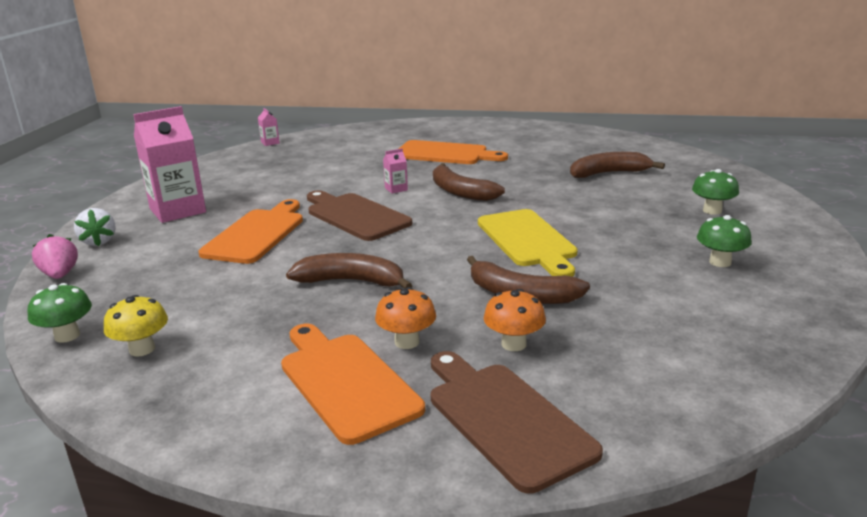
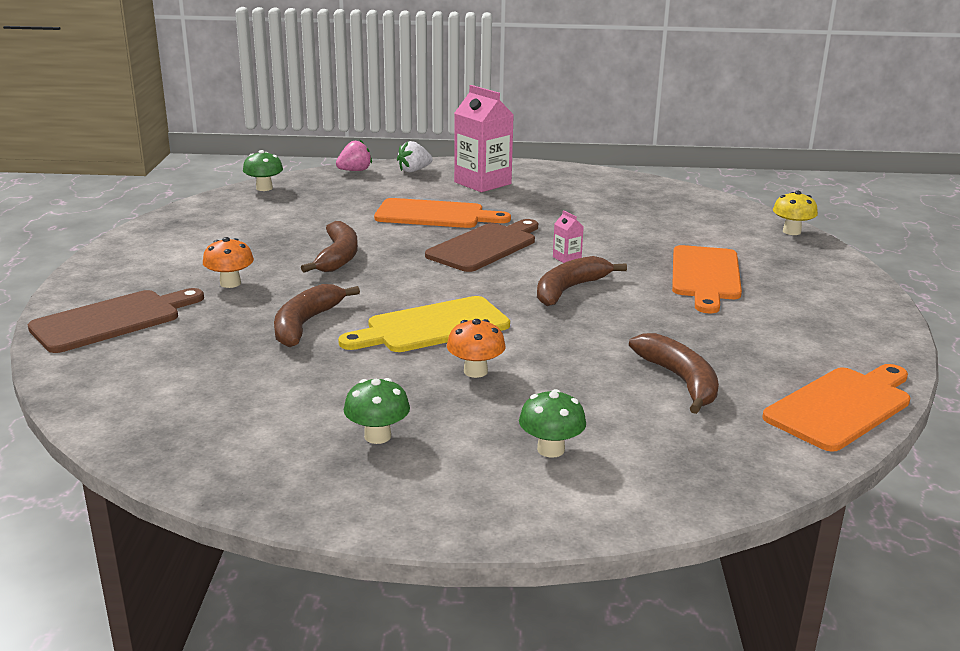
camera: 80 degrees right, 0 degrees up
(142, 349) = (241, 209): yellow mushroom -> yellow mushroom (791, 232)
(270, 143) = (691, 191): pink carton -> none
(345, 382) = (179, 268): orange cutting board -> orange cutting board (841, 406)
(513, 344) = (216, 322): orange mushroom -> orange mushroom (475, 371)

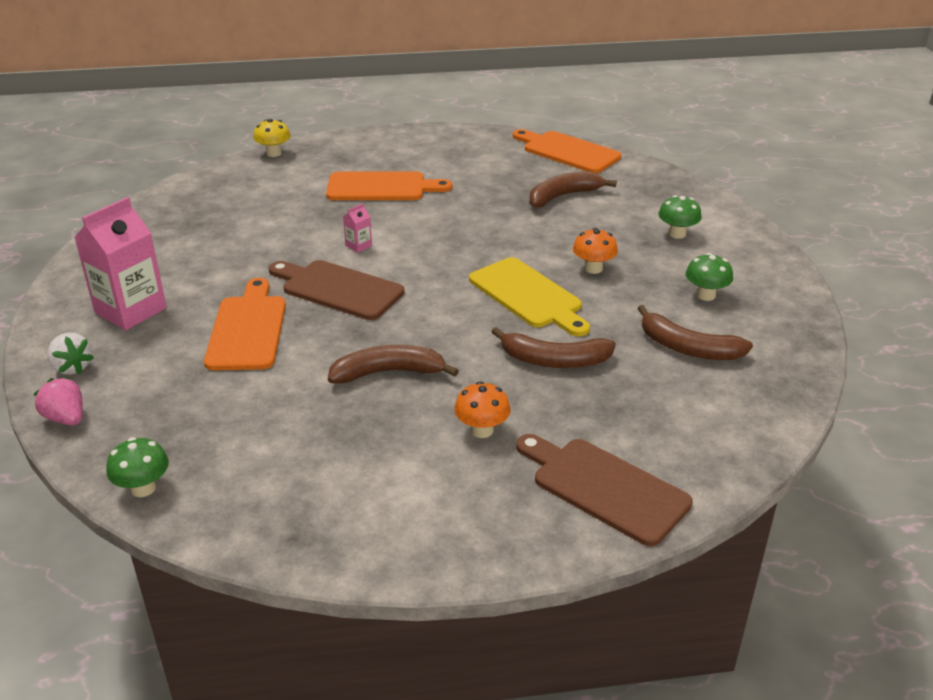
camera: 100 degrees left, 10 degrees up
(569, 290) = (429, 241): brown banana -> brown banana (688, 348)

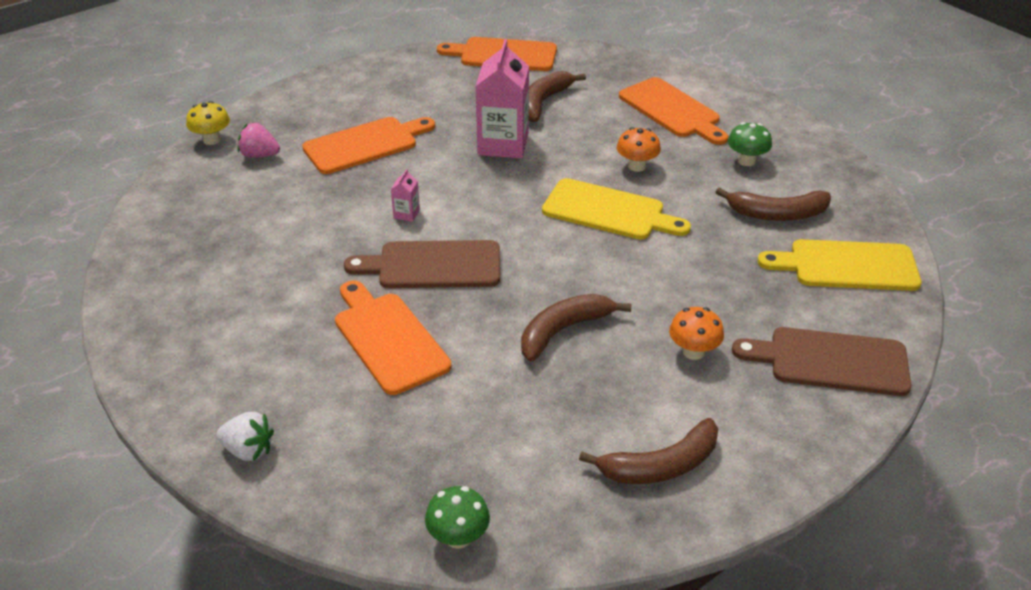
camera: 30 degrees left, 5 degrees up
(66, 418) = (302, 505): pink strawberry -> pink strawberry (259, 155)
(131, 310) = (244, 365): pink carton -> pink carton (503, 144)
(554, 360) = (688, 264): brown banana -> brown banana (660, 465)
(677, 234) = (672, 110): green mushroom -> orange cutting board
(712, 414) = (847, 266): none -> yellow cutting board

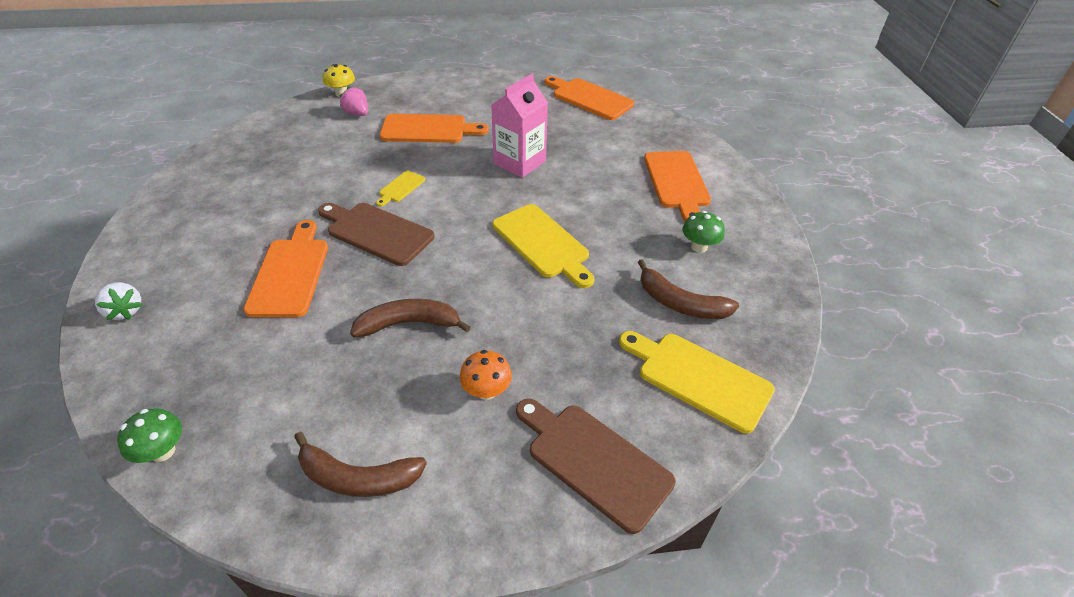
camera: 30 degrees right, 5 degrees up
(406, 214) = (400, 188): pink carton -> yellow cutting board
(543, 102) = (582, 142): brown banana -> none
(637, 166) = (602, 216): orange mushroom -> none

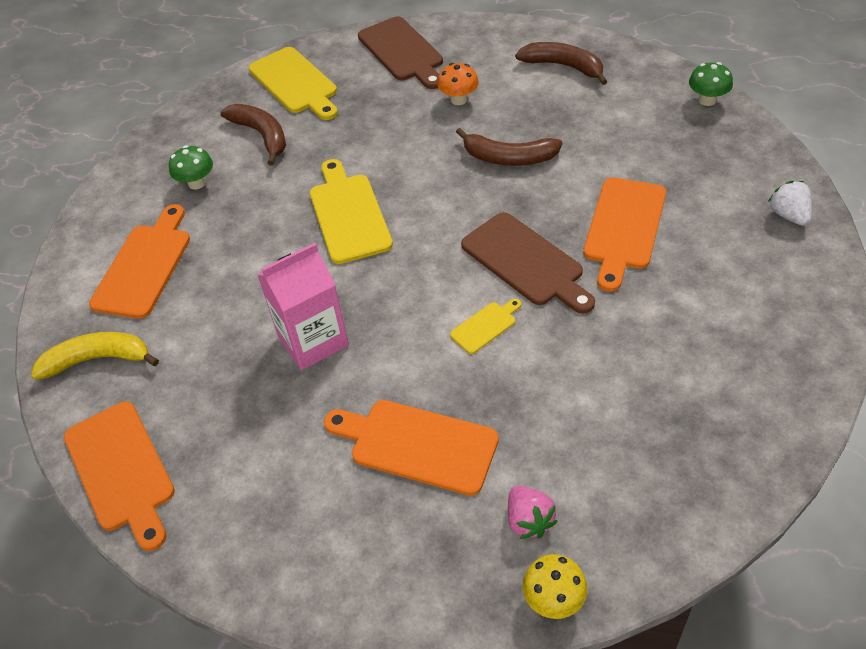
camera: 155 degrees left, 5 degrees up
(652, 133) = (97, 360): none -> yellow banana

